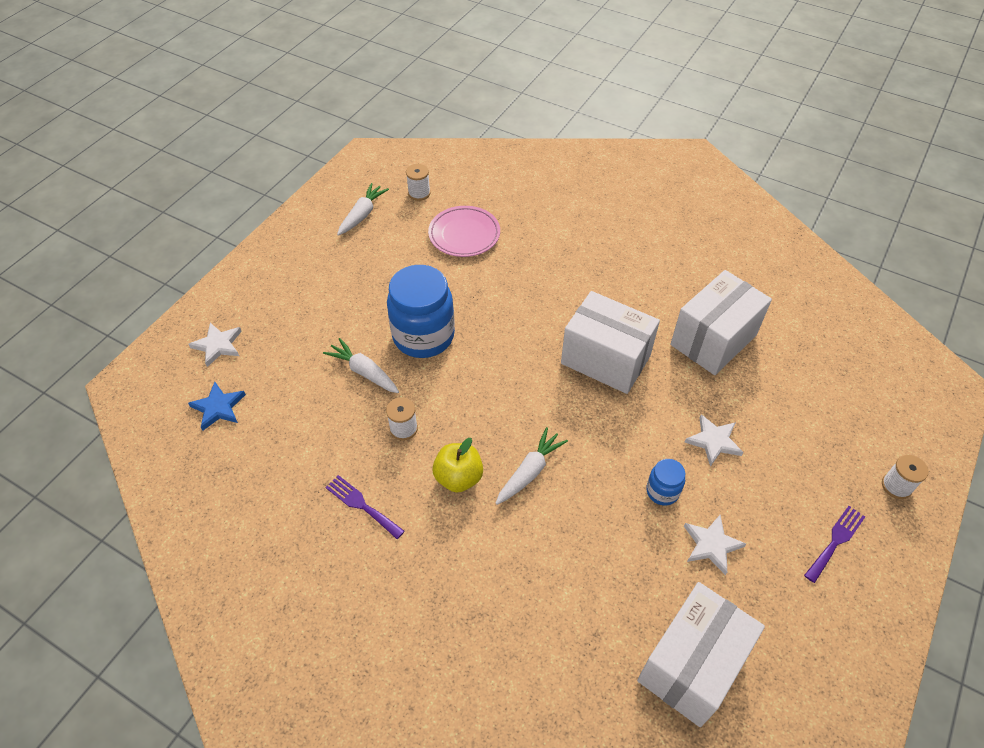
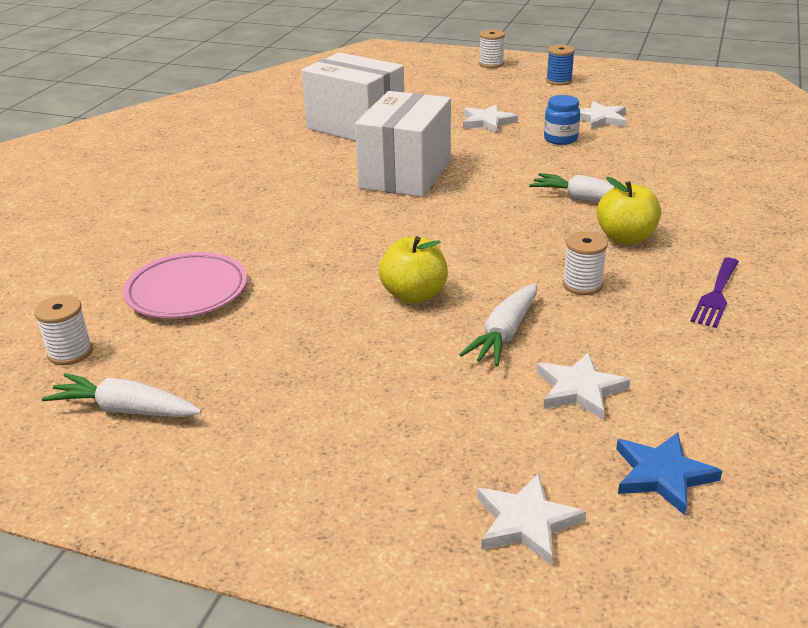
camera: 100 degrees left, 20 degrees down
(298, 393) = (579, 389): none -> white star
(423, 336) = (414, 295): blue jar -> yellow apple
(691, 665) = (717, 121): white box -> none
(835, 541) = (559, 81): purple fork -> blue spool

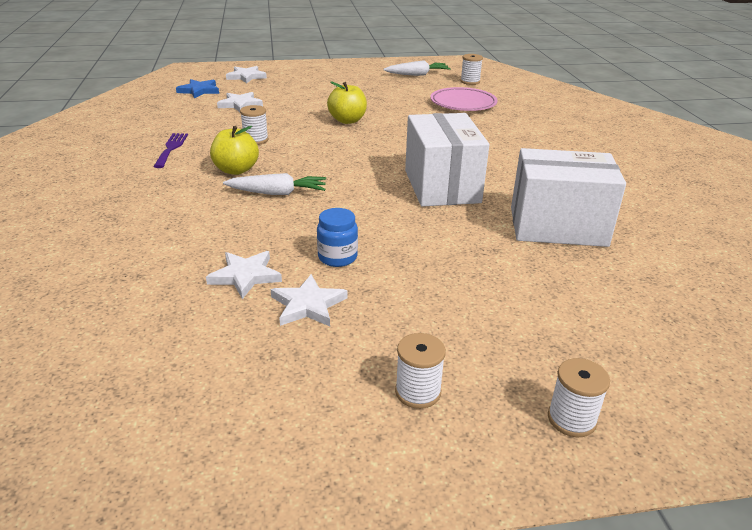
camera: 150 degrees right, 0 degrees up
(487, 122) = (436, 266): white star -> white star (245, 276)
(504, 334) = (286, 115): white carrot -> none
(559, 81) = (418, 392): blue spool -> white spool

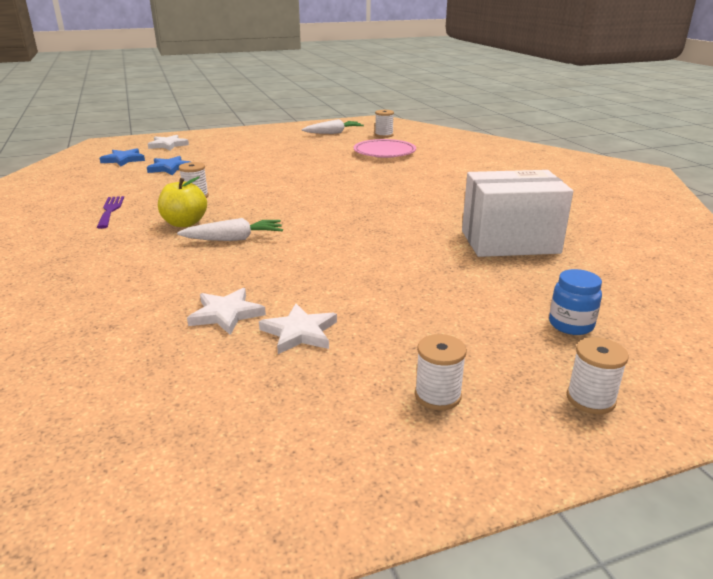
camera: 10 degrees left, 5 degrees down
(240, 104) = (170, 168): white star -> blue star
(337, 257) = (314, 288): blue jar -> blue jar (571, 325)
(347, 120) = (281, 174): yellow apple -> none
(441, 186) = (391, 219): white box -> none

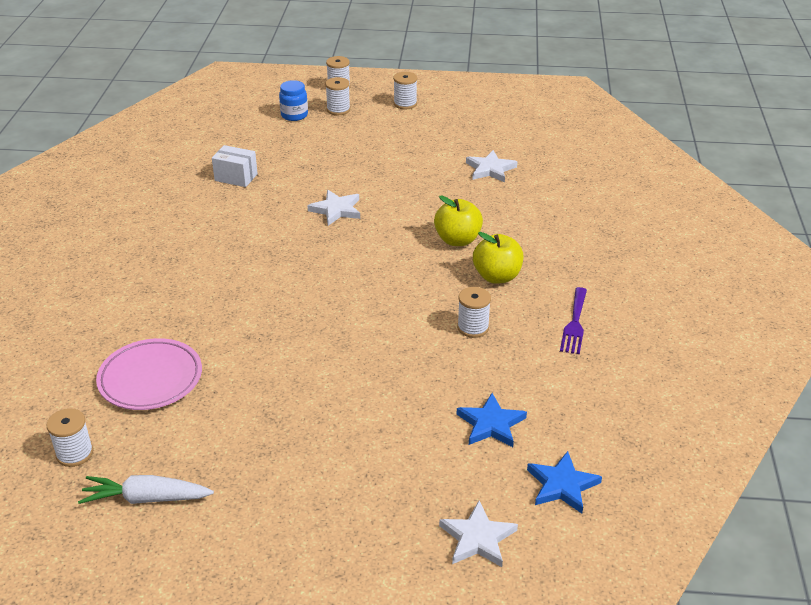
camera: 155 degrees left, 10 degrees up
(234, 239) = (457, 240): white carrot -> yellow apple
(300, 332) = (451, 147): white star -> white star (336, 210)
(509, 242) = (236, 177): white box -> white box, size x0.48
(526, 351) = (338, 110): none -> white spool

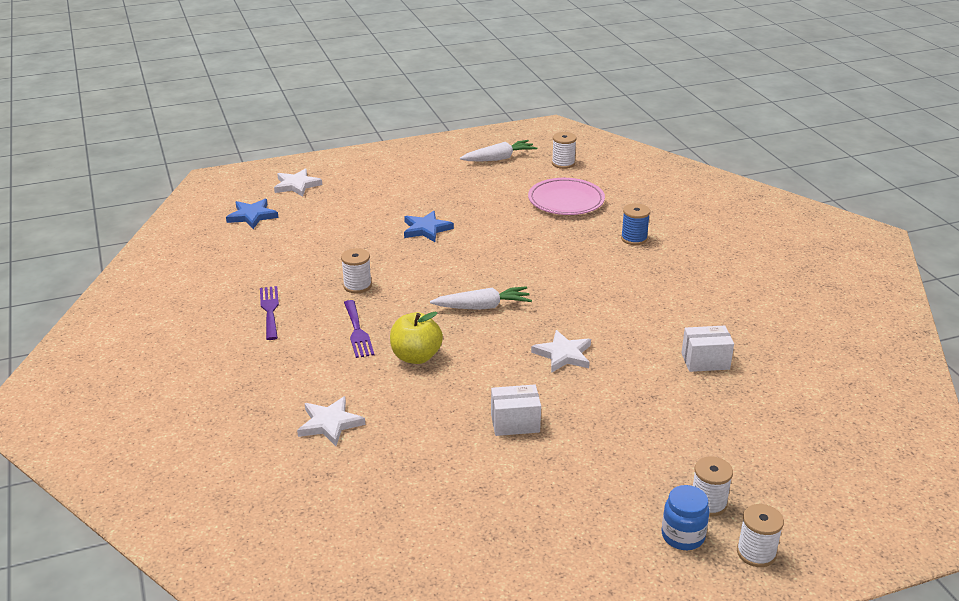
camera: 155 degrees right, 5 degrees down
(144, 301) = (634, 238): none -> blue spool
(294, 115) = (752, 473): blue jar -> blue jar (682, 536)
(366, 269) = (482, 307): none -> white carrot
(405, 104) = (629, 549): white spool -> none
(416, 175) = (515, 423): none -> white box
(490, 169) = (431, 460): white star -> white star (330, 423)
(491, 424) = (313, 233): blue star -> blue star (426, 229)
(497, 276) = (357, 332): yellow apple -> purple fork

